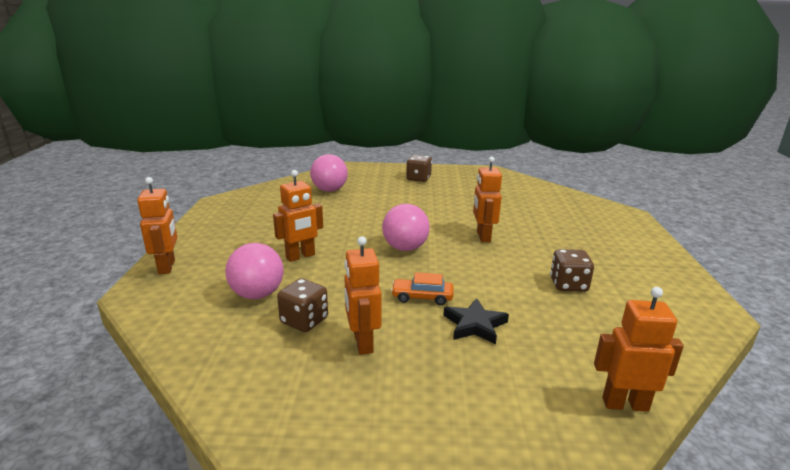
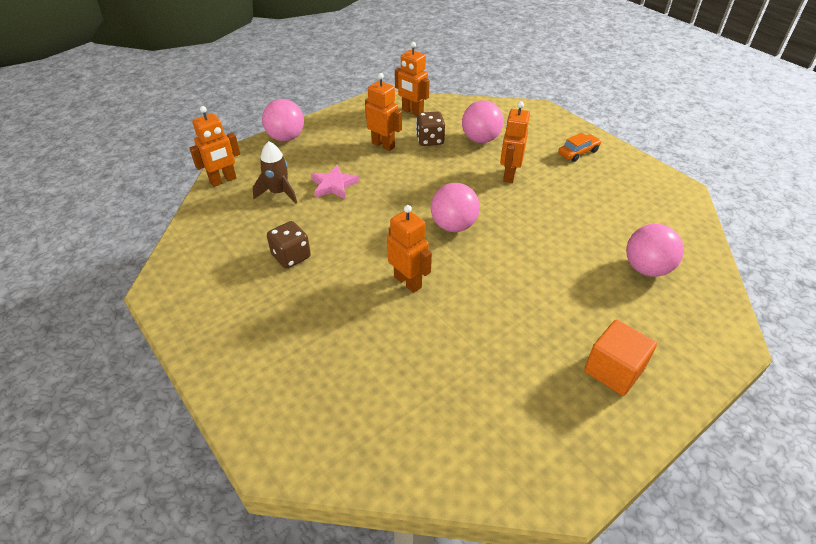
camera: 140 degrees right, 20 degrees up
(167, 267) = (563, 126): orange robot -> orange robot (412, 112)
(418, 178) = (613, 370): brown dice -> orange cube
(422, 297) = (385, 187): orange car -> orange car (578, 152)
(475, 325) = (333, 185): black star -> pink star
(483, 434) = (286, 138): none -> pink ball
(548, 347) = (279, 193): none -> brown rocket

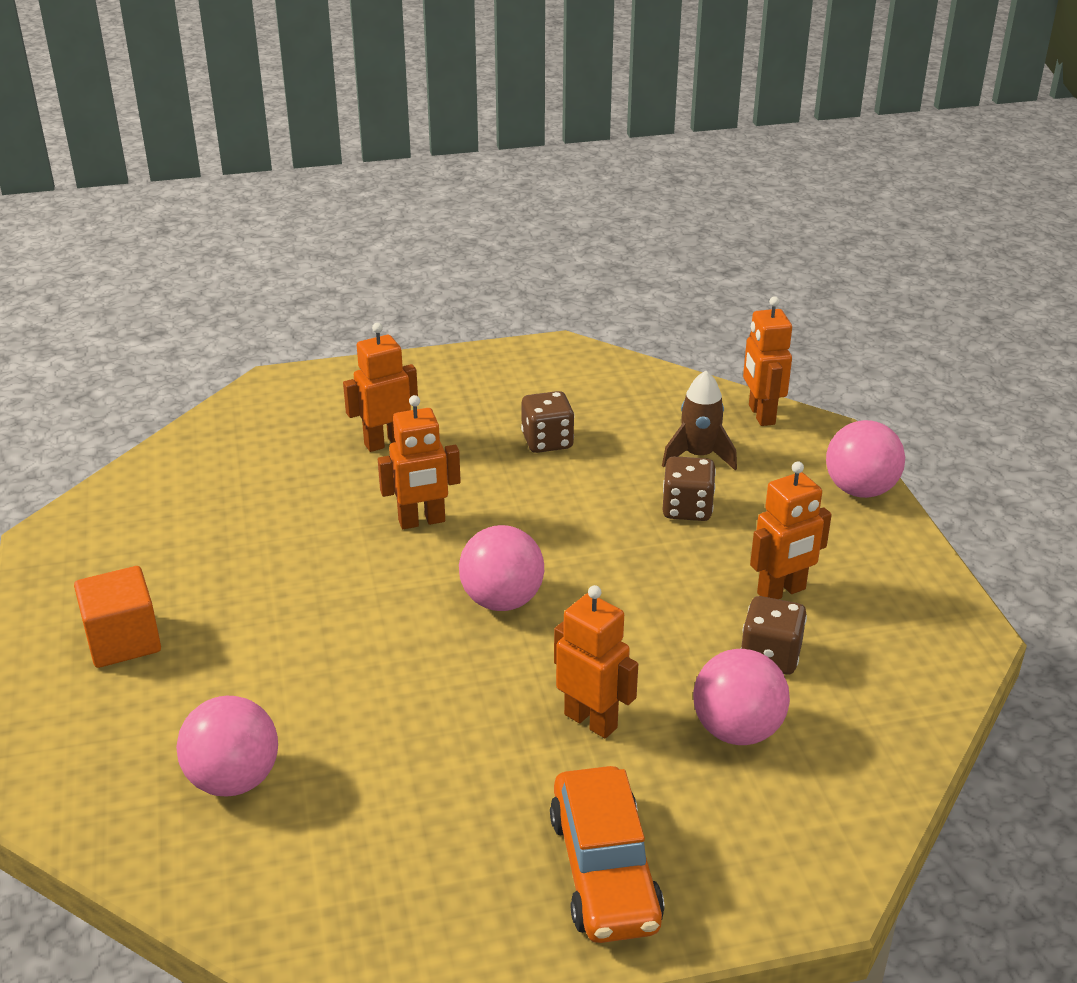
camera: 115 degrees right, 10 degrees down
(333, 185) = (687, 509): pink star -> brown dice
(412, 112) = (894, 666): orange robot -> orange robot (385, 443)
(578, 152) = (604, 870): orange car -> orange car, size x1.74

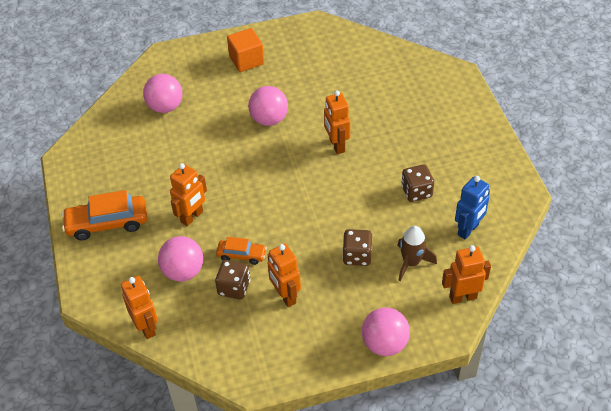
camera: 90 degrees right, 15 degrees up
(385, 443) = (405, 124): orange robot -> orange robot (146, 327)
(502, 600) = (275, 181): pink ball -> pink ball (269, 119)
(631, 400) = (468, 230): none -> blue robot
(691, 646) = (241, 255): none -> orange car

